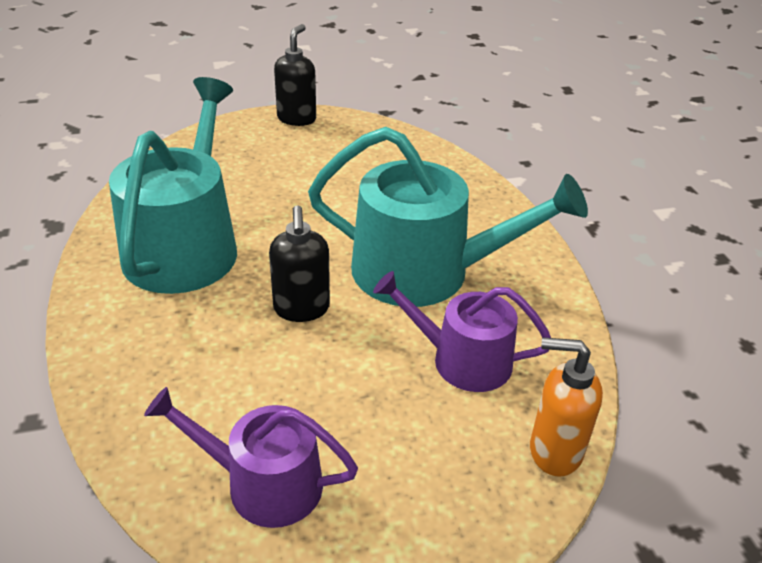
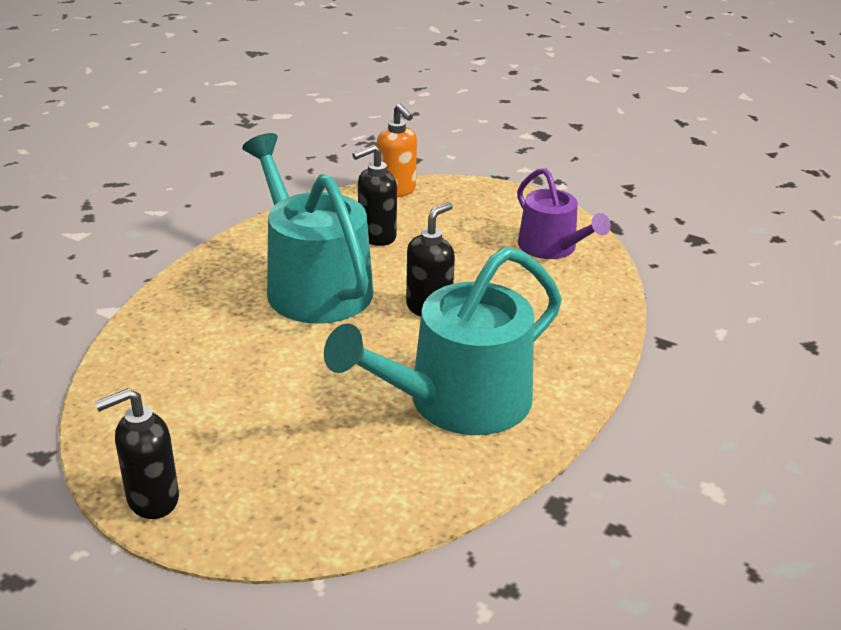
camera: 135 degrees left, 5 degrees down
(462, 360) = (376, 236): purple watering can -> black soap dispenser

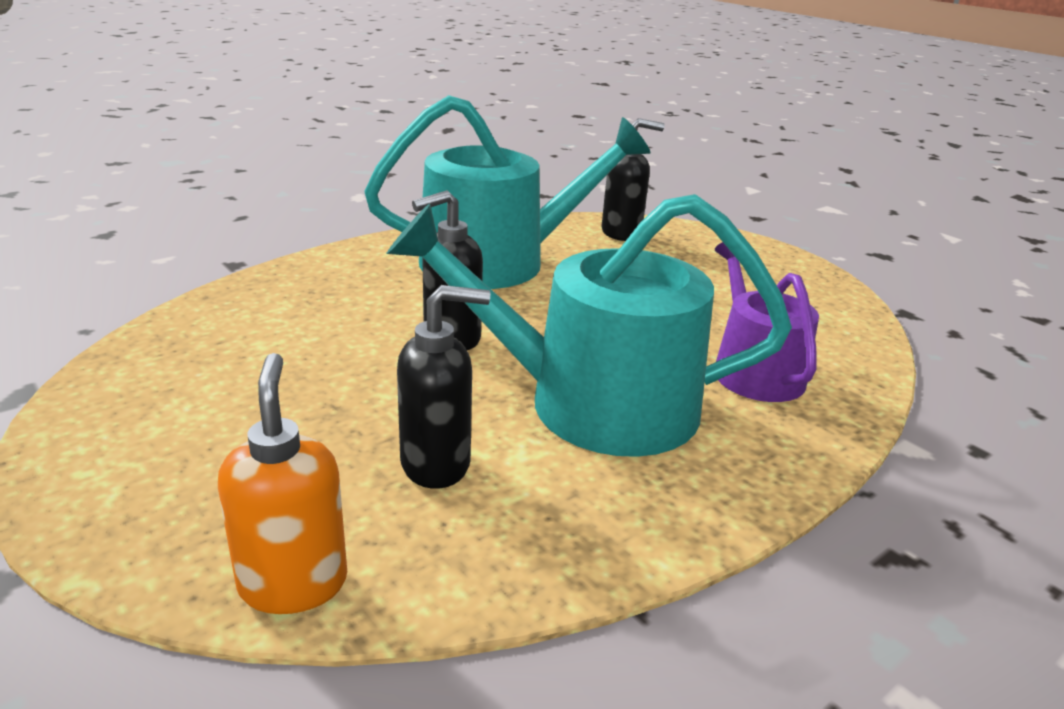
camera: 160 degrees left, 5 degrees down
(152, 500) = (790, 262): black soap dispenser -> black soap dispenser (622, 233)
(313, 284) = (591, 403): turquoise watering can -> turquoise watering can turned 105 degrees clockwise
(552, 247) = (182, 373): purple watering can -> purple watering can (753, 369)

